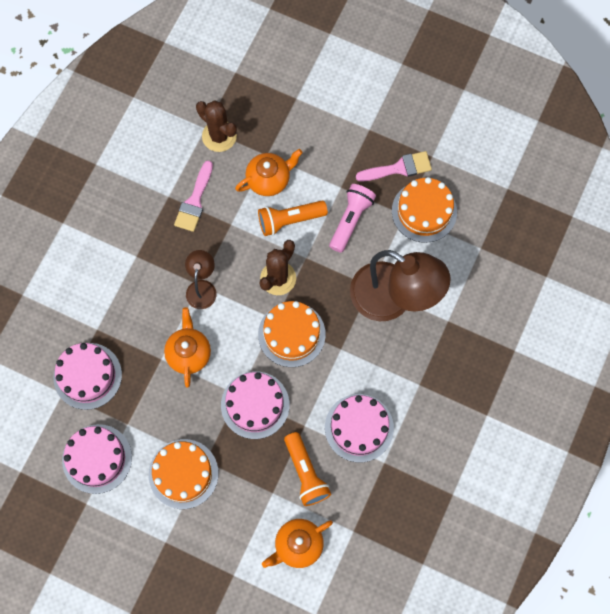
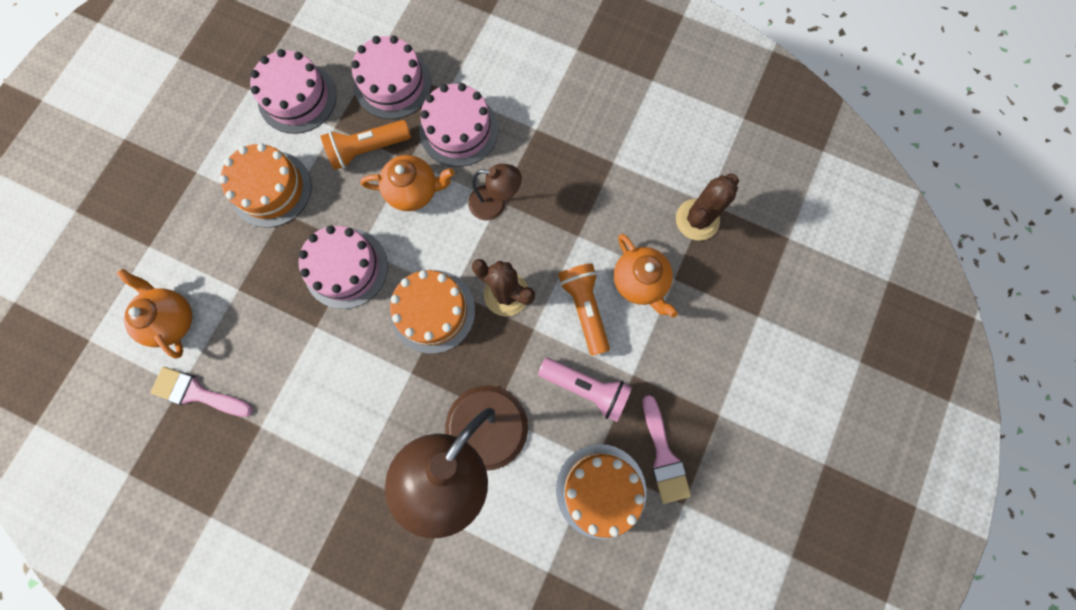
camera: 90 degrees right, 5 degrees up
(194, 201) = (607, 192): pink brush -> pink brush (197, 393)
(305, 473) = (257, 328): orange flashlight -> orange flashlight (368, 149)
(359, 428) = (307, 395): pink cake -> pink cake (458, 130)

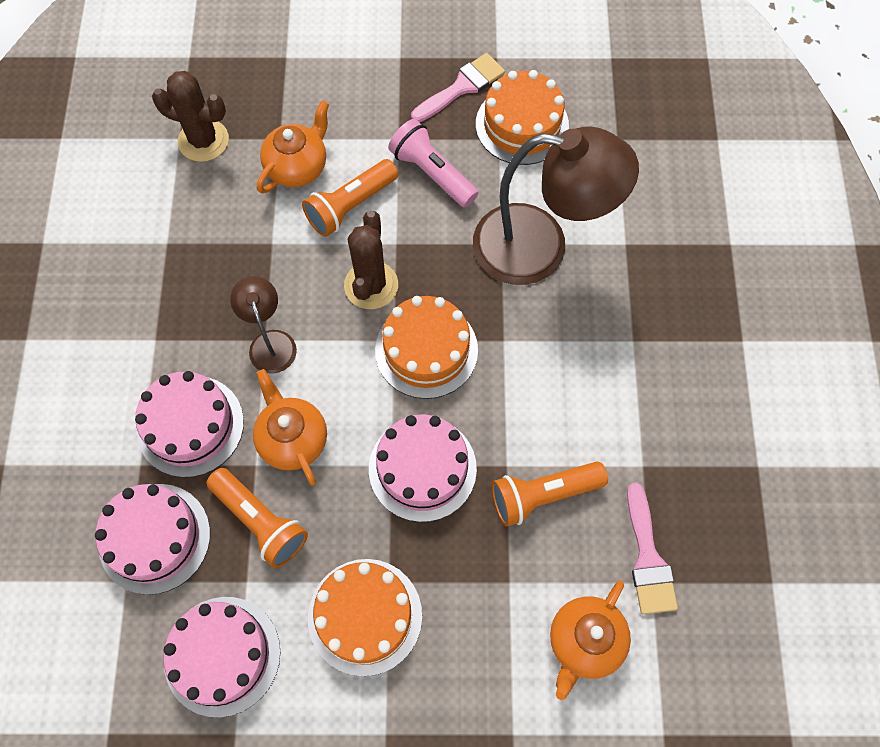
camera: 115 degrees left, 10 degrees down
(281, 342) = (543, 495): none -> orange flashlight
(586, 388) = (432, 173): pink flashlight -> pink flashlight turned 45 degrees counterclockwise

